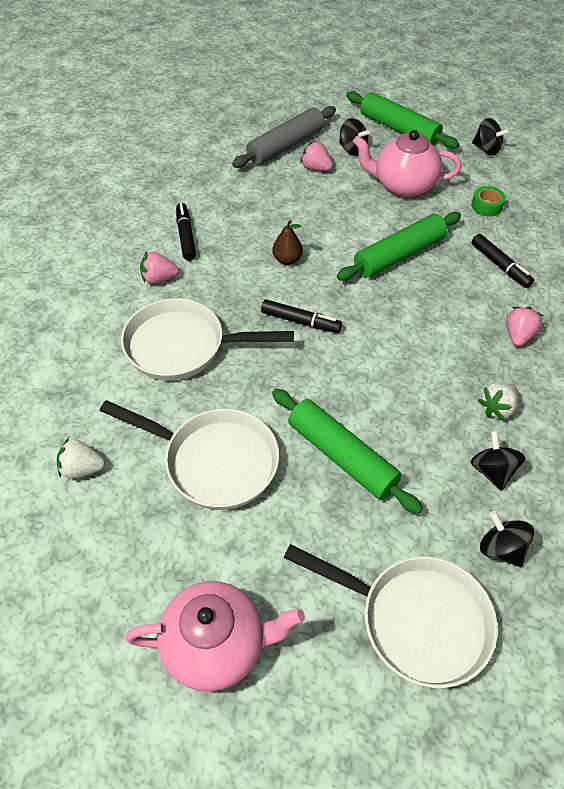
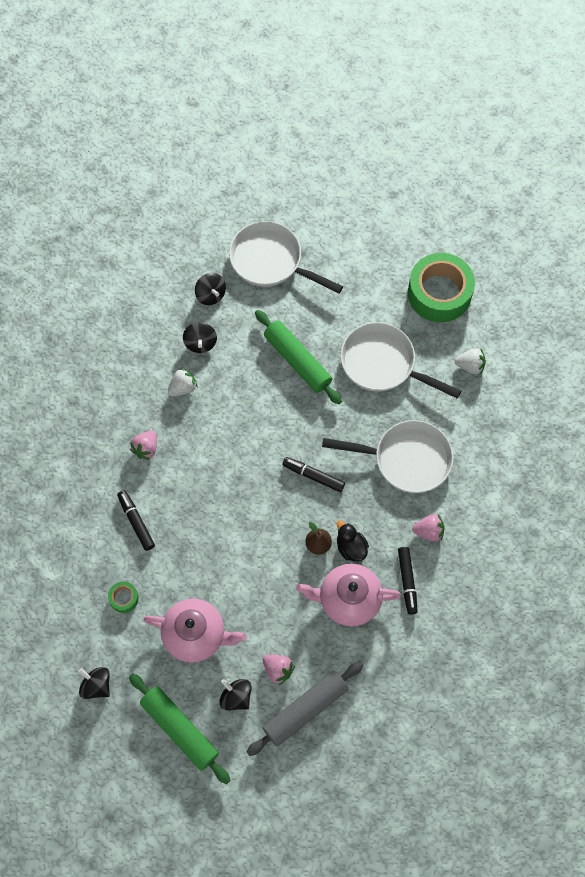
camera: 175 degrees left, 15 degrees up
(118, 583) = (439, 293): none -> green tape
(216, 645) = (382, 258): pink teapot -> pink teapot (348, 599)
(249, 259) = (351, 547): none -> black duck
(399, 255) = (220, 542): green rolling pin -> none

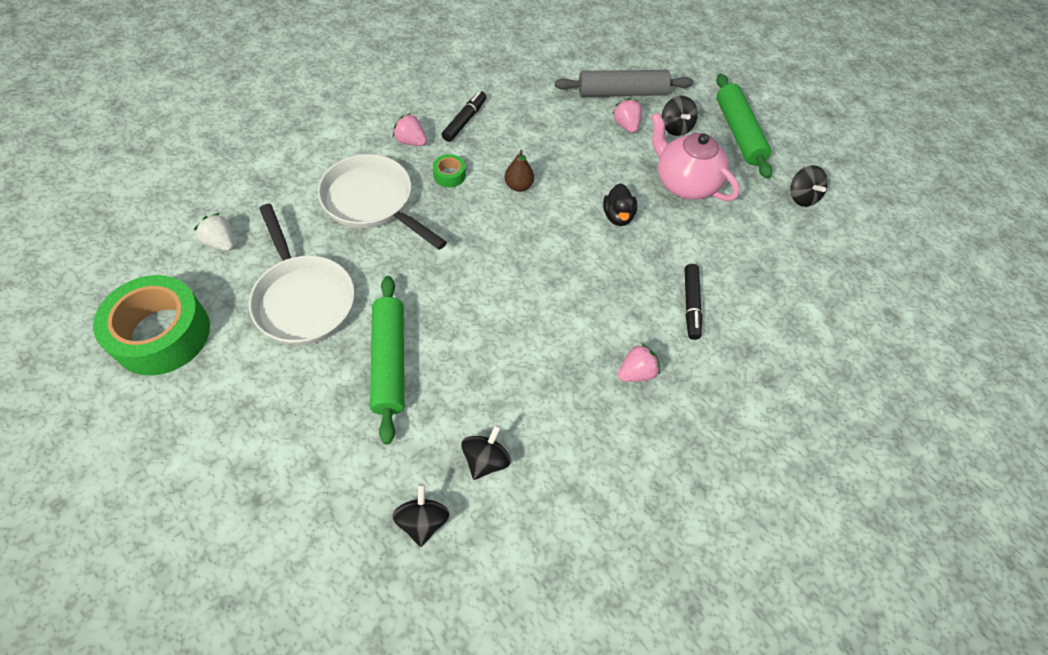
camera: 150 degrees left, 10 degrees down
(124, 598) = (741, 246): green tape -> green tape (449, 175)
(183, 388) = (547, 416): white strawberry -> none
(270, 261) = (305, 517): white pan -> none
(313, 476) = (474, 240): black marker -> none
(348, 599) = (527, 136): pink teapot -> none
(351, 547) = (491, 168): black duck -> black duck (618, 216)

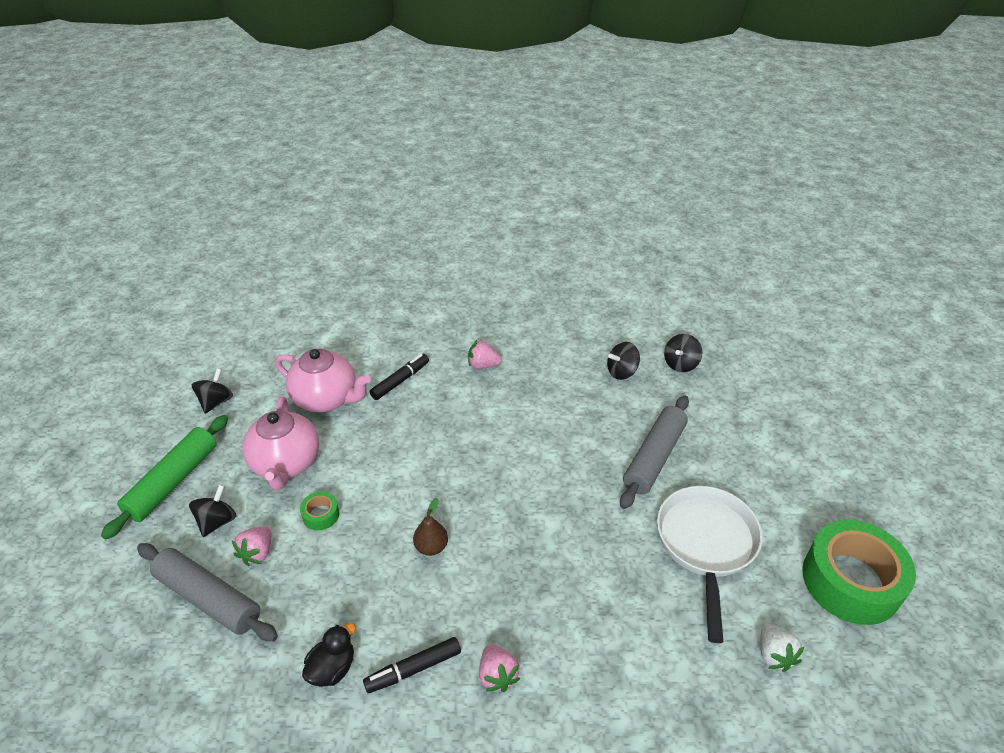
camera: 140 degrees left, 15 degrees down
(372, 202) = (590, 613): white pan -> none
(389, 361) = (654, 457): green rolling pin -> grey rolling pin
(449, 175) = (488, 601): green tape -> green tape (321, 515)
(618, 216) = (376, 468): black duck -> black duck (332, 668)
(727, 249) = (326, 399): none -> pink teapot

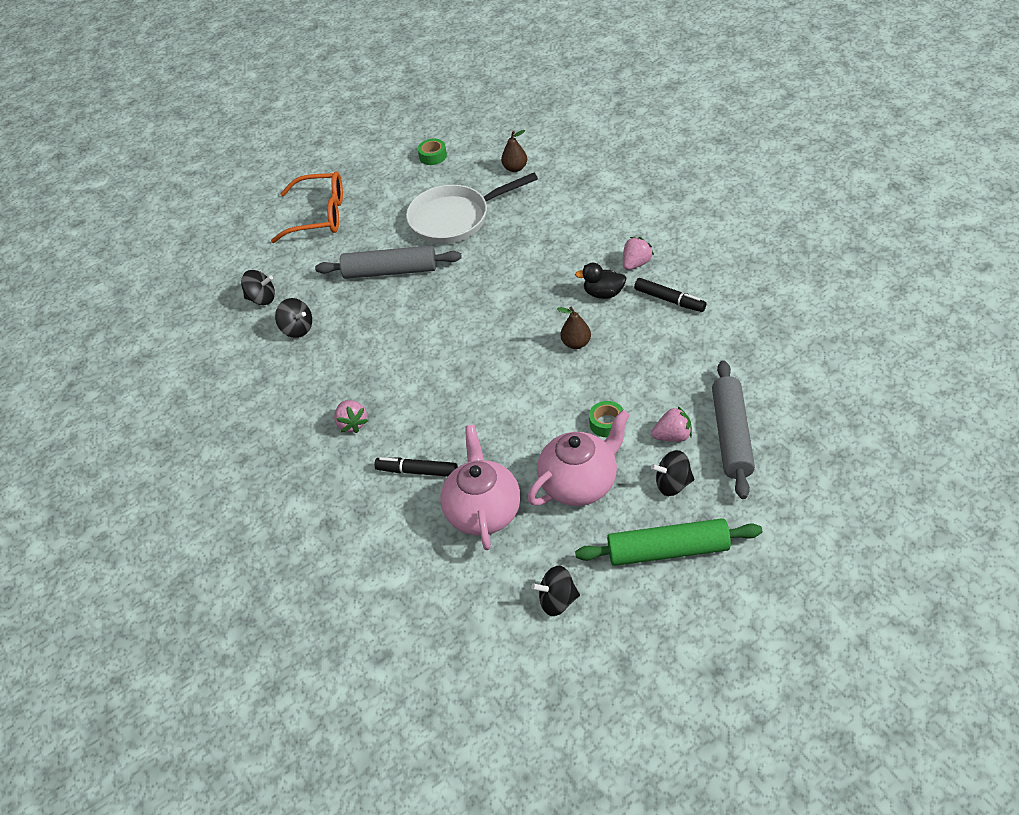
camera: 115 degrees left, 5 degrees up
(332, 668) = (707, 336): black duck -> black duck (603, 293)
(774, 655) = (515, 168): white strawberry -> brown pear
(785, 440) = (319, 215): none -> orange glasses
(851, 581) = (433, 156): green tape -> green tape, size x0.42

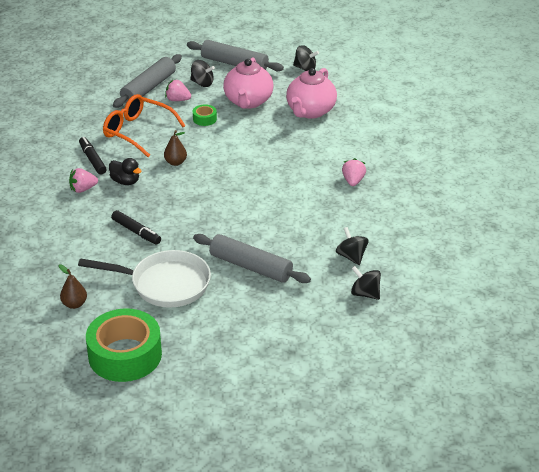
camera: 155 degrees left, 10 degrees down
(319, 215) = (269, 346): orange glasses -> orange glasses (137, 131)
(417, 471) = (332, 142): black marker -> black marker (136, 232)
(433, 156) = (125, 355): green tape -> green tape, size x2.40
(580, 484) = (248, 101): pink teapot -> pink teapot turned 75 degrees counterclockwise
(668, 550) = (234, 64): green rolling pin -> grey rolling pin

